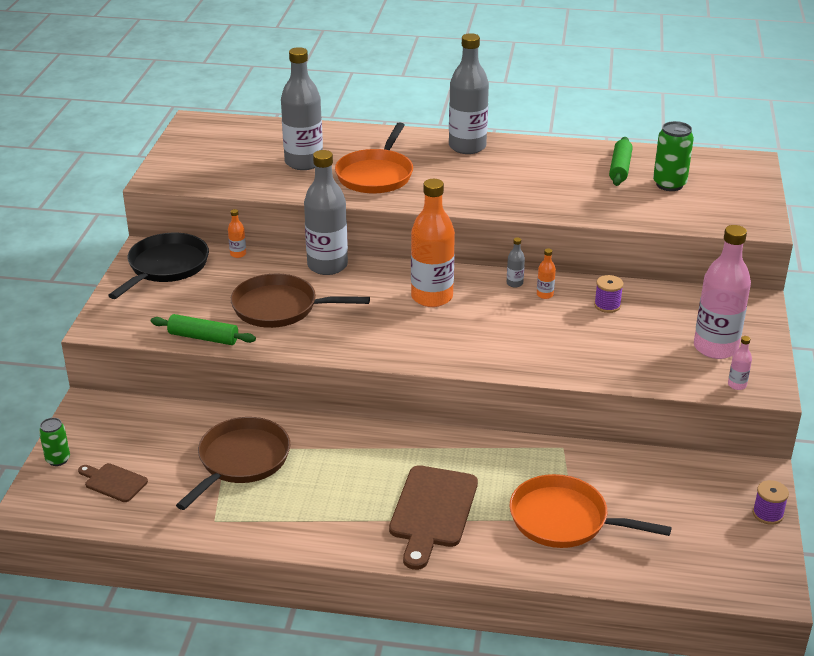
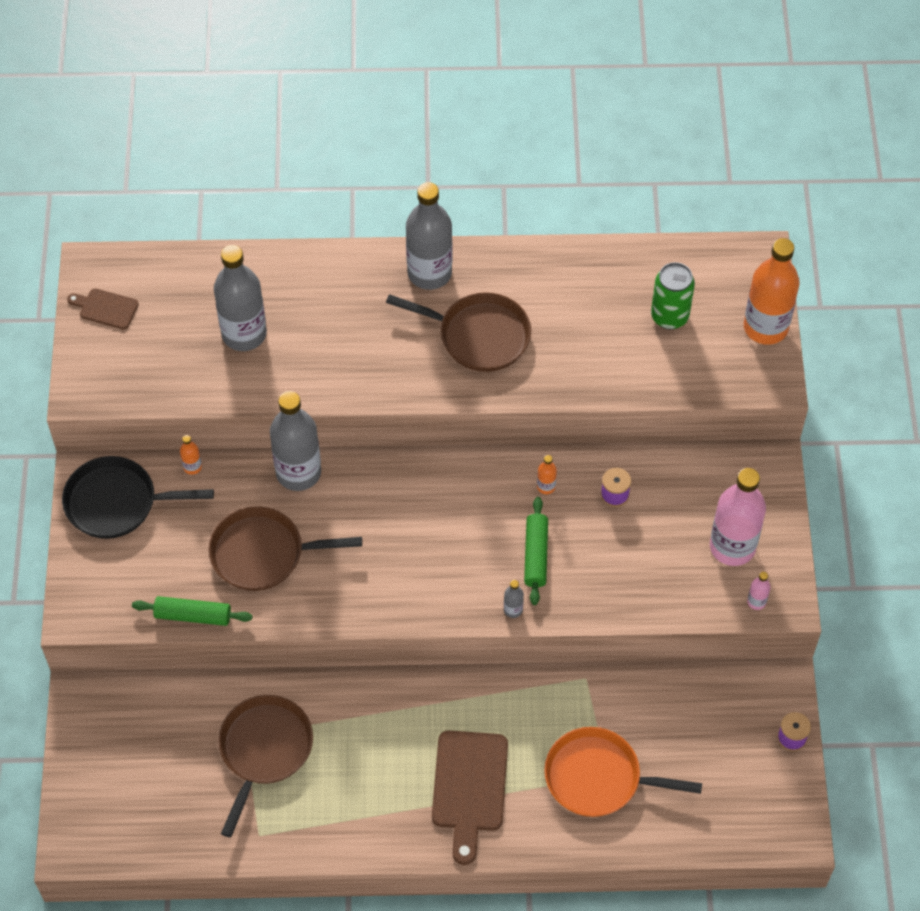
camera: 10 degrees left, 25 degrees up
(58, 459) = (75, 779): green can -> none
(113, 482) = (143, 801): brown cutting board -> brown cutting board (106, 308)
(166, 267) = (117, 502): black pan -> black pan turned 105 degrees counterclockwise
(376, 175) = (333, 347): orange pan -> none
(432, 297) = (424, 510): orange bottle -> orange bottle (765, 327)
(501, 180) = (479, 336): none -> brown pan
(514, 283) = (511, 472): grey bottle -> grey bottle (513, 610)
(620, 168) = (611, 292): green rolling pin -> green rolling pin (535, 555)

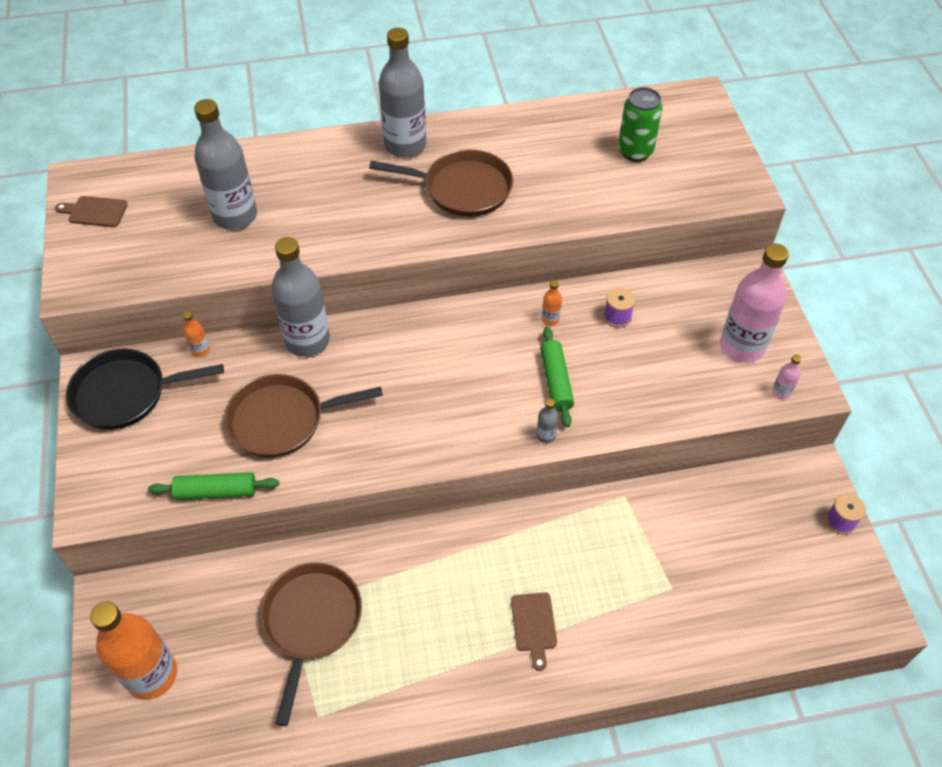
camera: 10 degrees left, 5 degrees down
(469, 787) = (534, 625): brown cutting board -> brown cutting board, size x0.54
(598, 777) = (663, 593): orange pan -> none
(765, 327) = (724, 149): orange bottle -> orange bottle (152, 675)

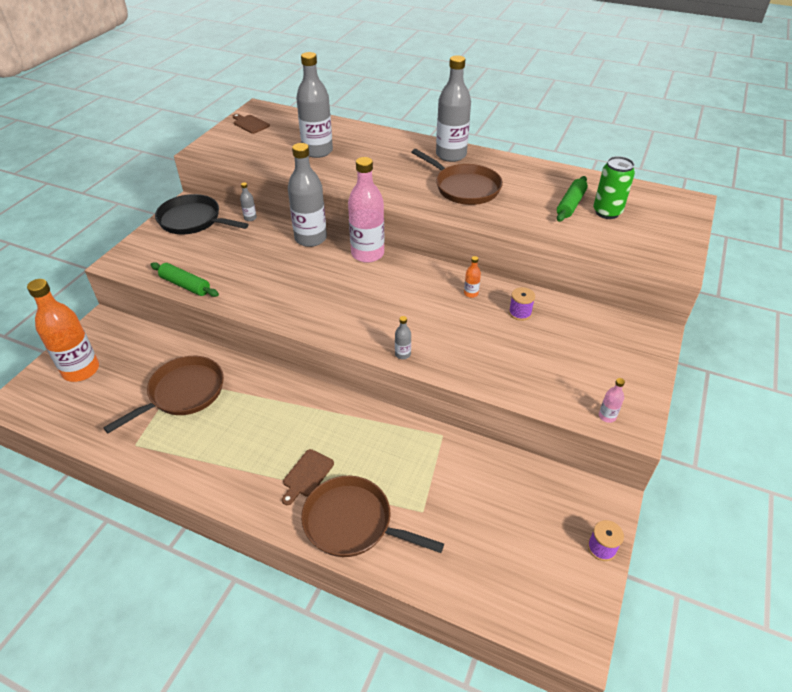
camera: 35 degrees right, 10 degrees down
(200, 350) = (250, 218): orange bottle -> grey bottle
(282, 420) = (256, 269): brown pan -> brown pan (352, 522)
(555, 381) = (440, 328): green rolling pin -> green rolling pin (570, 204)
(742, 346) = (600, 373): pink bottle -> pink bottle (367, 254)

